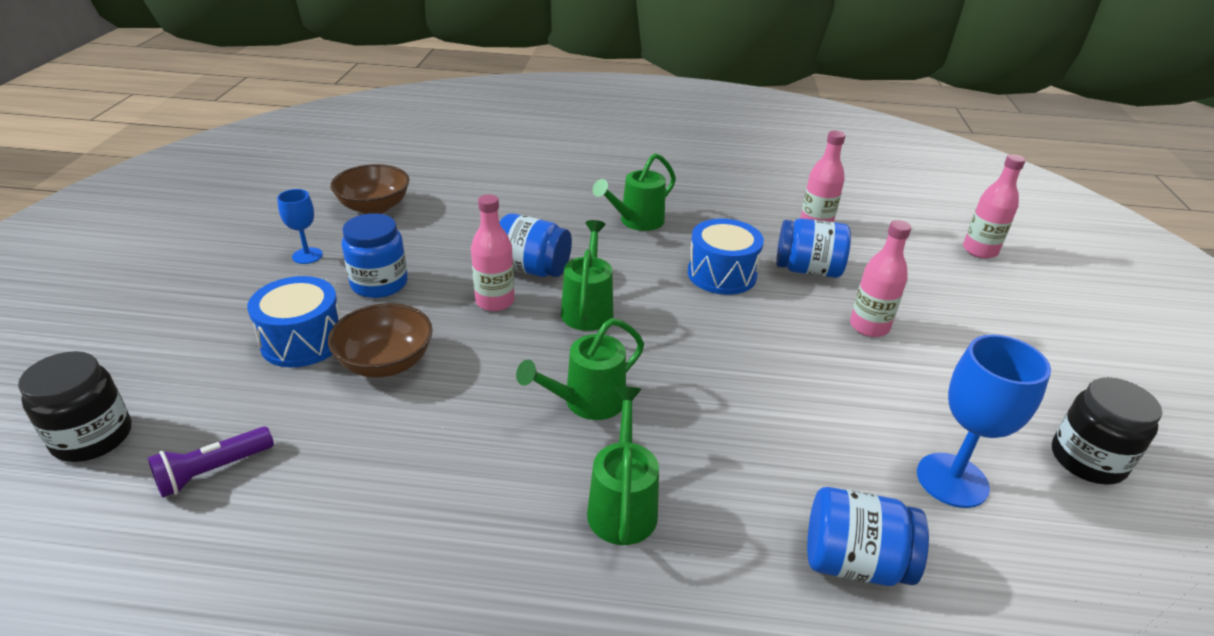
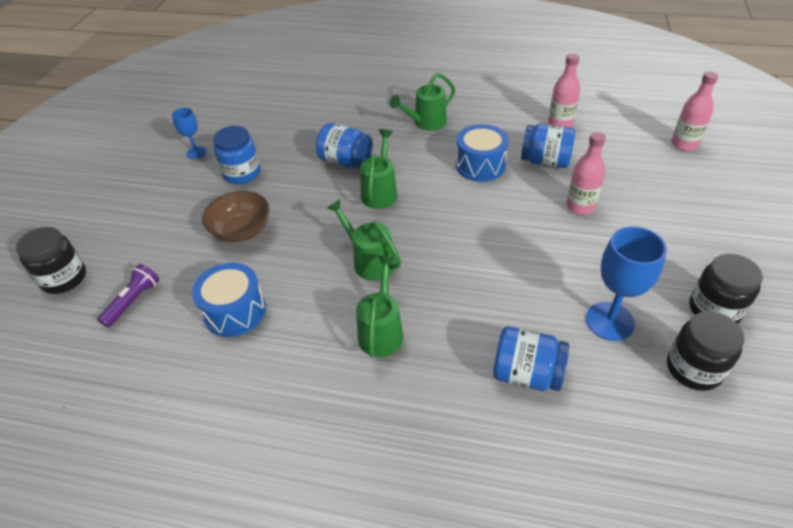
camera: 10 degrees right, 10 degrees up
(213, 471) = (133, 301): purple flashlight -> purple flashlight turned 150 degrees clockwise
(303, 341) = (190, 215): blue drum -> blue drum (235, 311)
(374, 207) = (243, 114): brown bowl -> none
(495, 301) = (317, 187): pink bottle -> none
(586, 403) = (369, 261): green watering can -> green watering can turned 75 degrees clockwise
(1087, 544) = (693, 369): none -> black jar

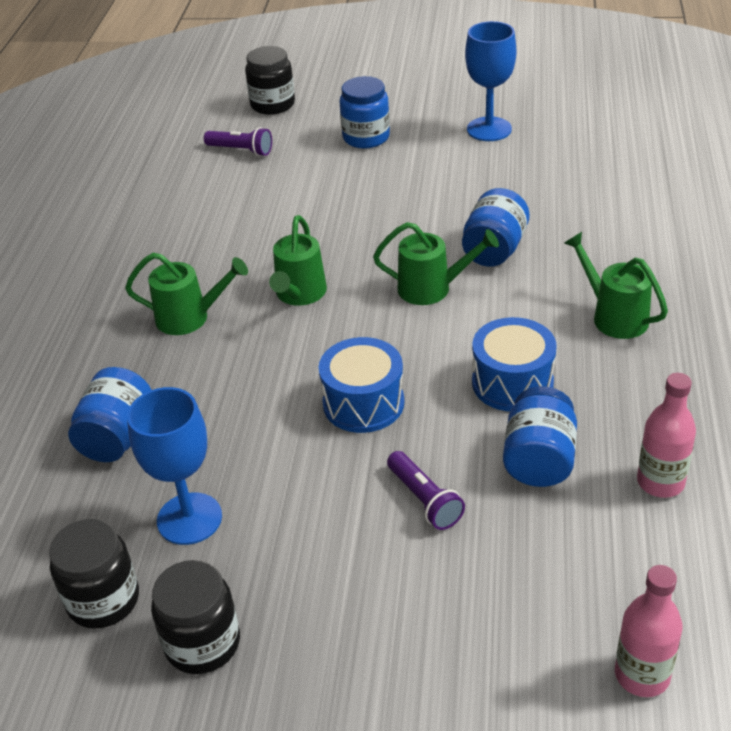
camera: 85 degrees right, 5 degrees down
(196, 152) = (489, 129): blue goblet -> blue goblet, size x1.74
(235, 311) = (224, 213): blue drum -> blue drum (363, 403)
(242, 173) = (453, 171): blue jar -> blue jar (366, 137)
(242, 231) = (346, 193): brown bowl -> none
(369, 261) = (299, 295): green watering can -> green watering can turned 150 degrees clockwise
(580, 207) = (424, 500): pink bottle -> purple flashlight

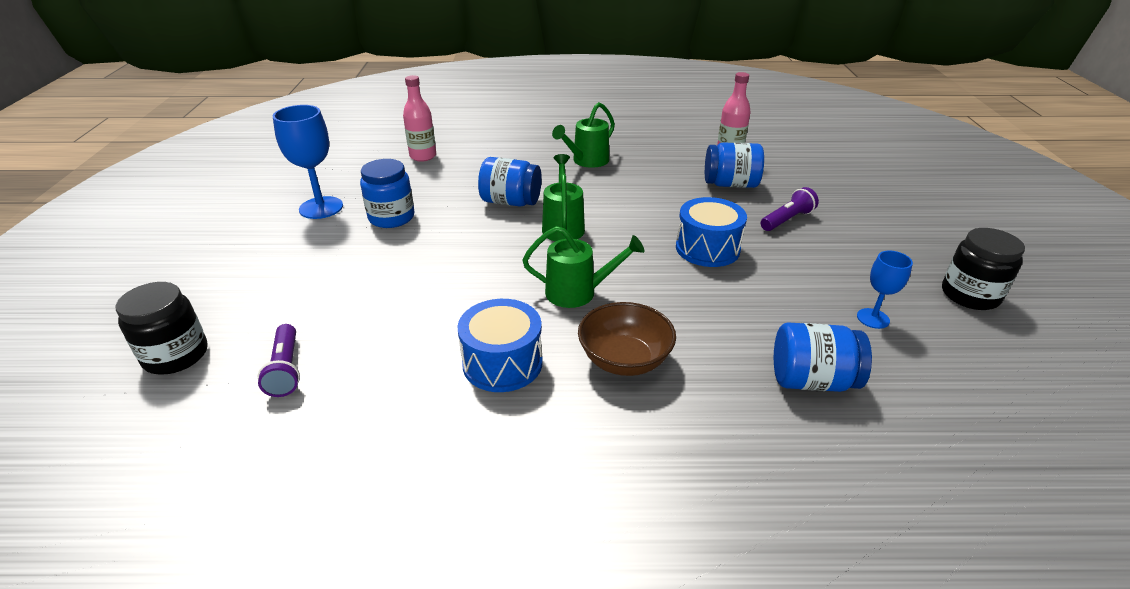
camera: 100 degrees left, 5 degrees down
(103, 600) = (981, 351): black jar -> none
(189, 519) = (873, 318): blue goblet -> blue goblet, size x0.57
(190, 317) = (624, 360): green watering can -> brown bowl
(241, 150) = (286, 369): purple flashlight -> purple flashlight turned 150 degrees clockwise
(366, 137) = (301, 275): blue jar -> blue jar (391, 217)
(512, 383) = (663, 193): blue drum -> blue drum (502, 363)
(642, 675) = (859, 160): pink bottle -> pink bottle (423, 156)

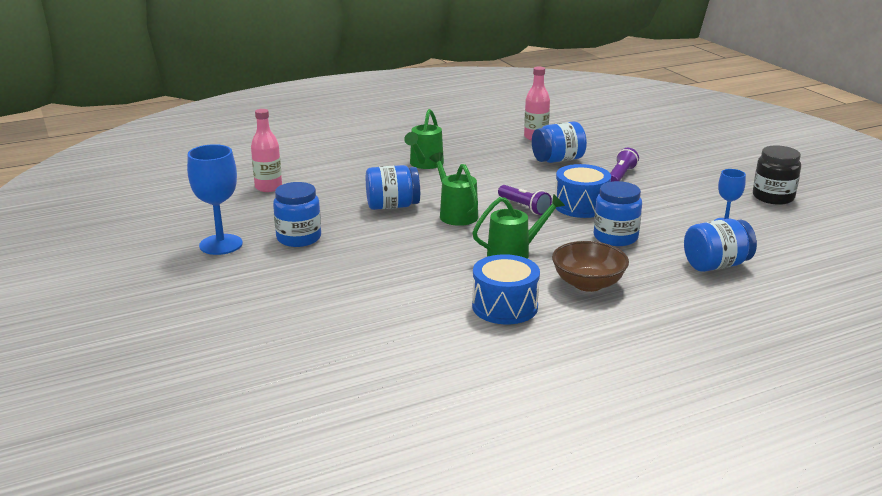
camera: 25 degrees left, 10 degrees down
(176, 355) = (232, 368): black jar -> none
(286, 369) = (341, 352): purple flashlight -> purple flashlight (524, 207)
(713, 302) = (615, 237): none -> blue jar

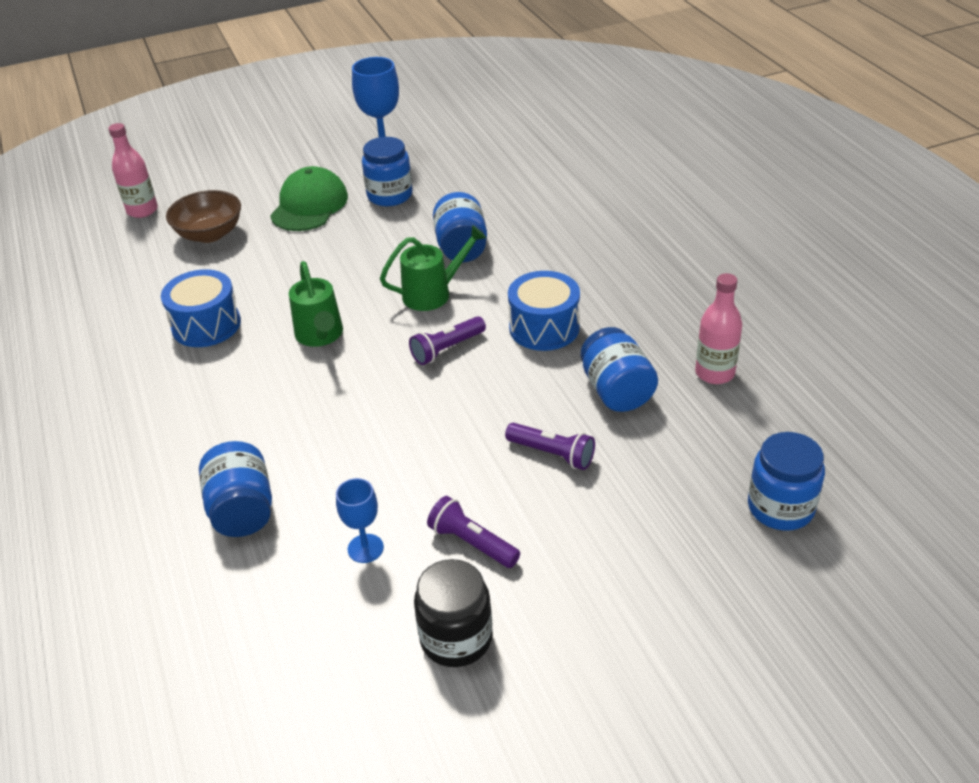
camera: 95 degrees right, 15 degrees up
(268, 187) = (520, 166): pink bottle -> pink bottle (142, 210)
(304, 275) = (309, 205): none -> green cap
(424, 164) = (592, 268): green watering can -> none
(581, 206) = (445, 401): blue drum -> blue drum (544, 328)
(588, 284) = (232, 387): brown bowl -> brown bowl (210, 234)
(615, 237) = (343, 423): blue jar -> blue jar (780, 507)
(703, 195) = (472, 543): none -> purple flashlight

